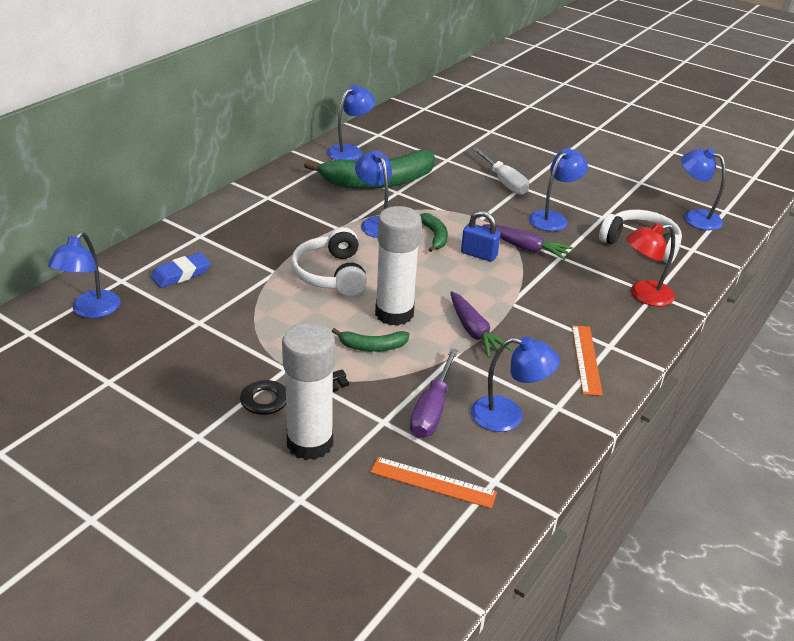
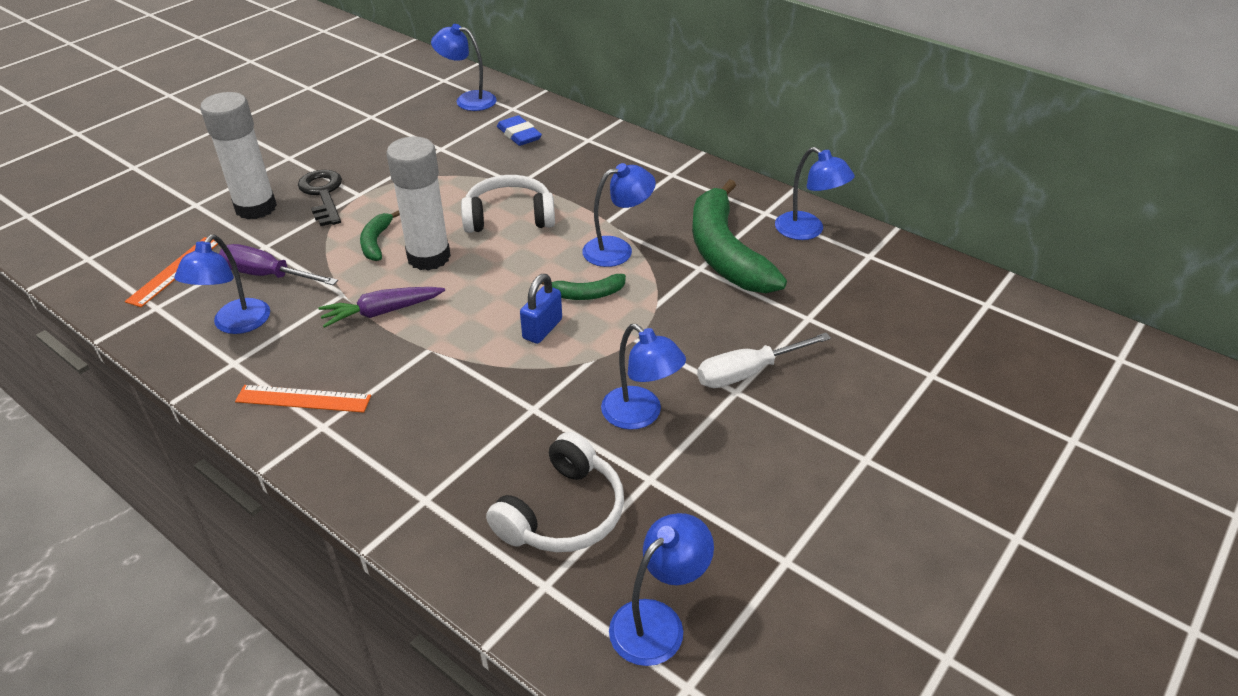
camera: 95 degrees right, 5 degrees up
(525, 248) = (557, 374): purple carrot -> none
(643, 295) = (423, 485): red lamp -> none

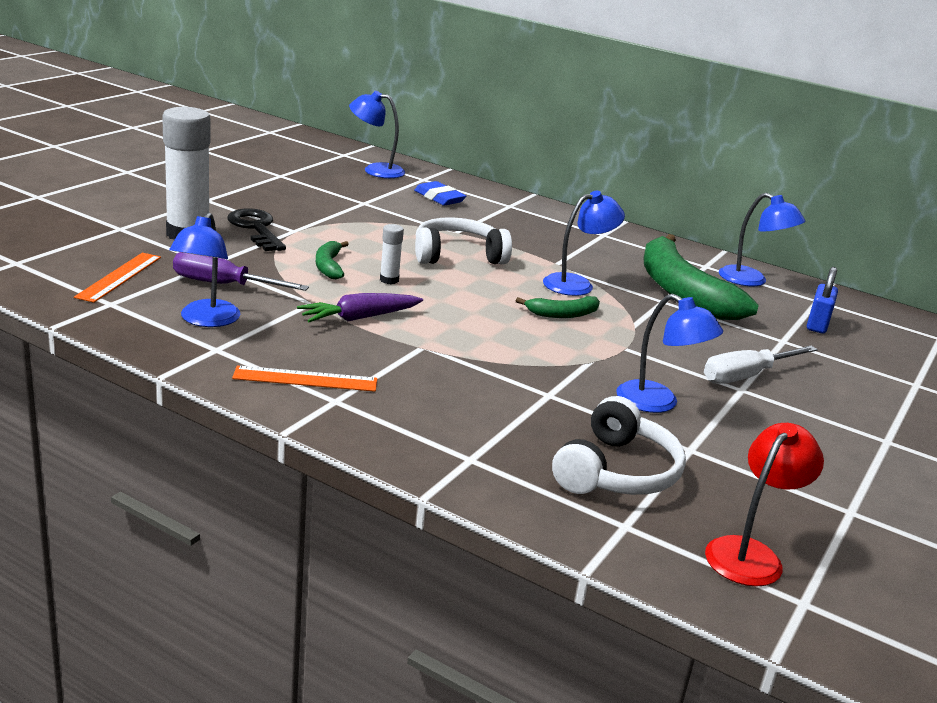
camera: 10 degrees left, 15 degrees down
(429, 257) = (389, 280): white glue stick -> white glue stick, size x0.44
(542, 329) = (530, 337): blue padlock -> blue padlock (817, 324)
(658, 621) = (750, 554): blue lamp -> red lamp

